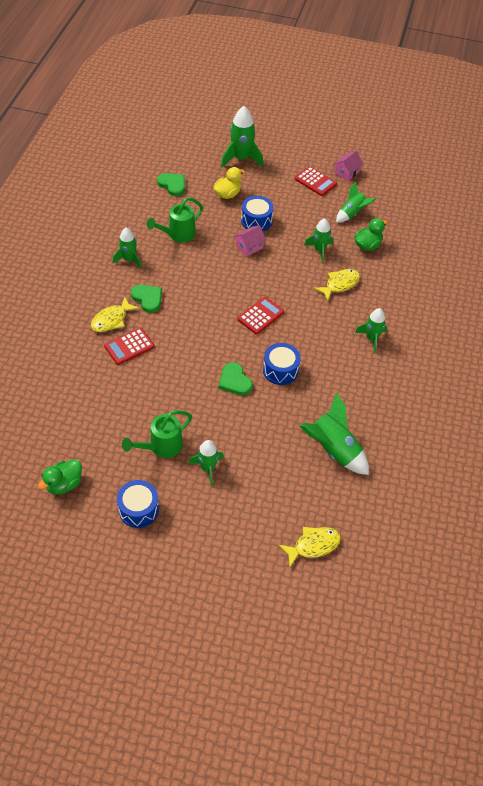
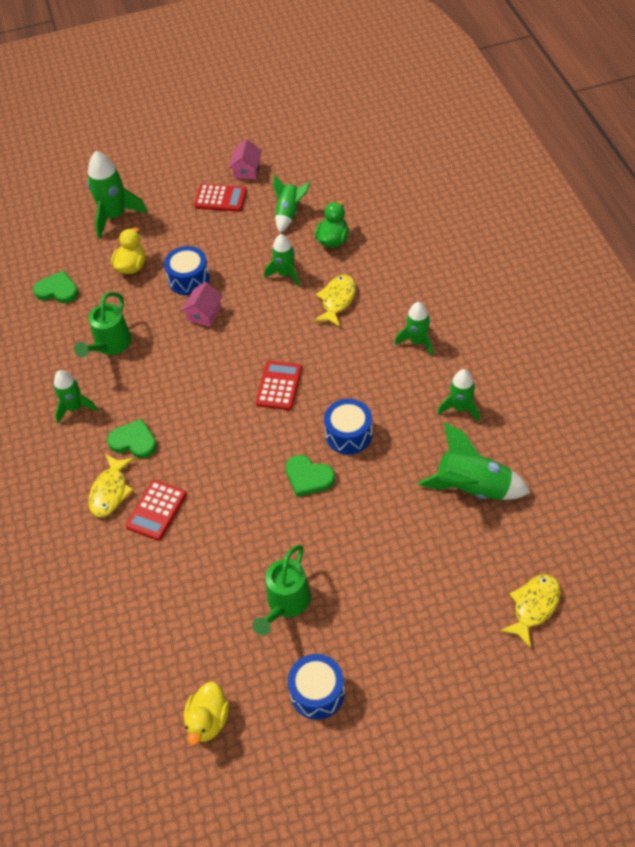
camera: 25 degrees left, 0 degrees up
(64, 484) = (208, 721): green duck -> yellow duck
(208, 468) = (357, 595): green rocket -> green rocket (460, 408)

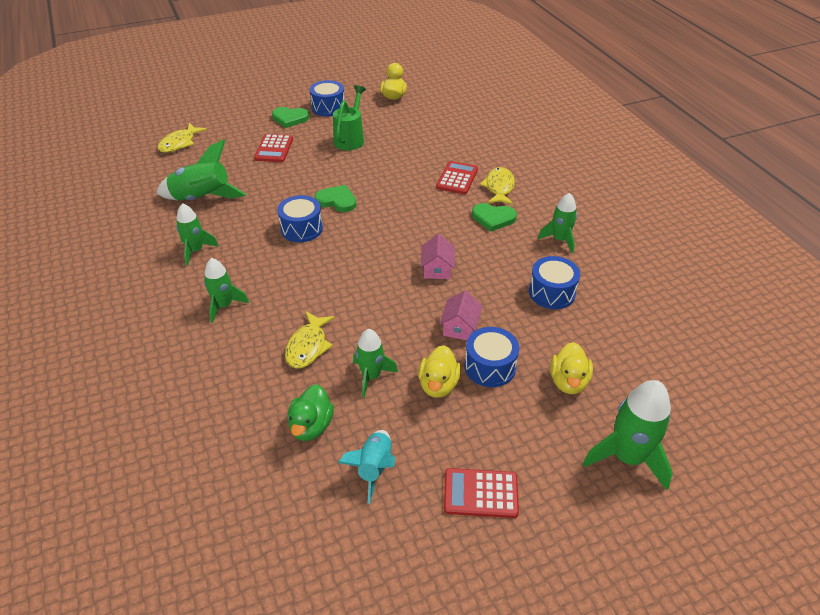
camera: 170 degrees right, 10 degrees down
(57, 290) = (645, 349): green heart -> green heart (290, 118)
(110, 345) = (552, 292): green watering can -> blue drum
(233, 266) = (438, 385): none -> yellow duck
(247, 170) = (451, 554): pink house -> pink house (437, 269)
(279, 386) = (367, 262): red calculator -> red calculator (274, 149)
(289, 213) = (374, 468): green rocket -> turquoise rocket

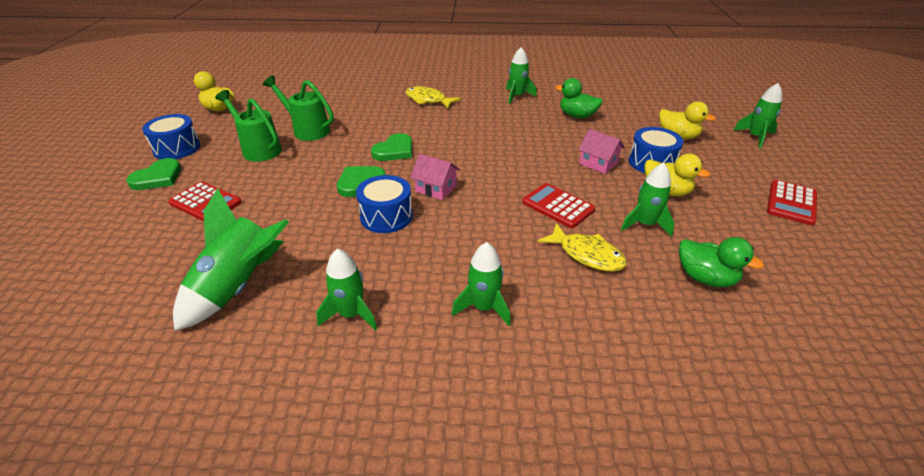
camera: 65 degrees left, 5 degrees down
(179, 143) = (67, 285): yellow fish -> none
(374, 468) = (763, 250): turquoise rocket -> none
(393, 147) = (307, 130): none -> green watering can
(437, 269) = (515, 154): pink house -> pink house (436, 188)
(457, 178) = (395, 113): red calculator -> red calculator (558, 206)
(493, 218) = (467, 113): green heart -> green heart (394, 150)
(552, 292) = (577, 116): blue drum -> green duck
(627, 457) = (755, 137): green rocket -> green rocket, size x0.64

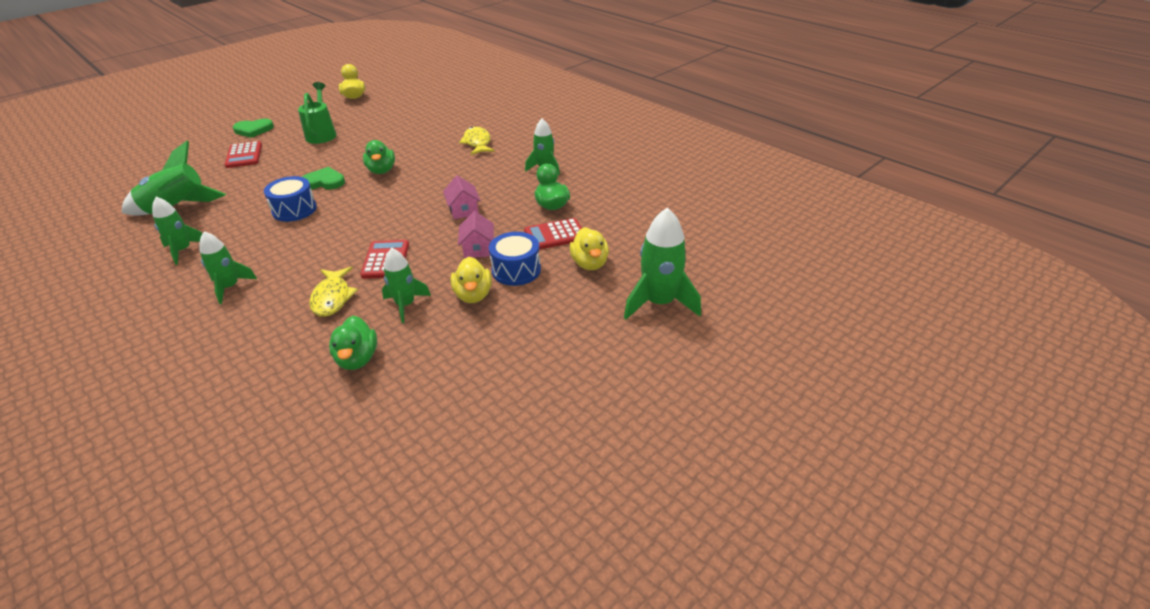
camera: 45 degrees right, 0 degrees up
(177, 148) = (291, 115): blue drum -> none
(307, 130) = (367, 133): green watering can -> none
(394, 150) = (381, 170): green heart -> green duck
(436, 188) = (350, 208): pink house -> pink house (463, 210)
(755, 137) = (659, 303): green rocket -> green rocket, size x1.57
(791, 203) = (542, 364): red calculator -> red calculator (555, 235)

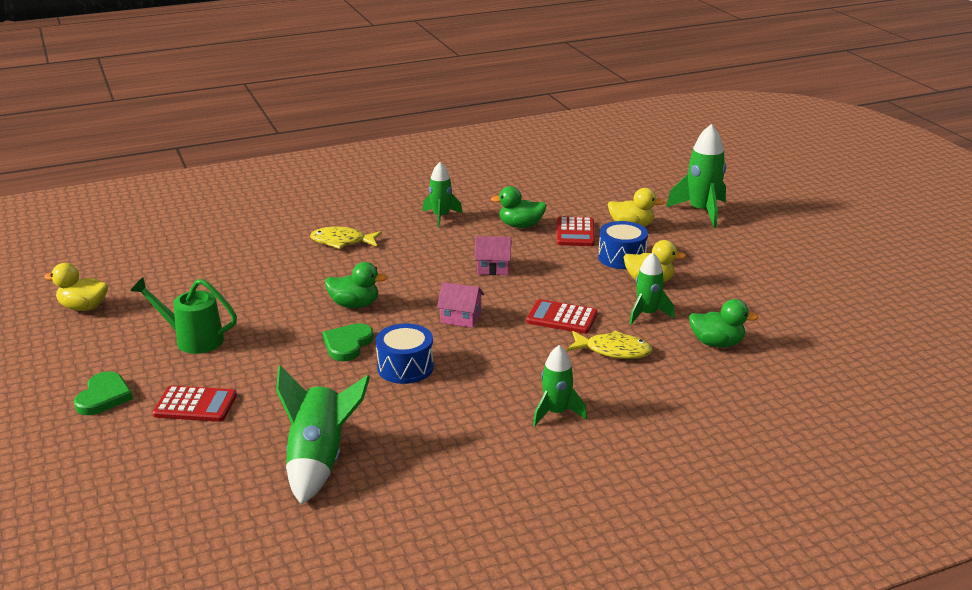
camera: 70 degrees left, 10 degrees down
(183, 250) = (446, 450): green rocket -> none
(478, 248) = (573, 270): pink house -> pink house (461, 317)

